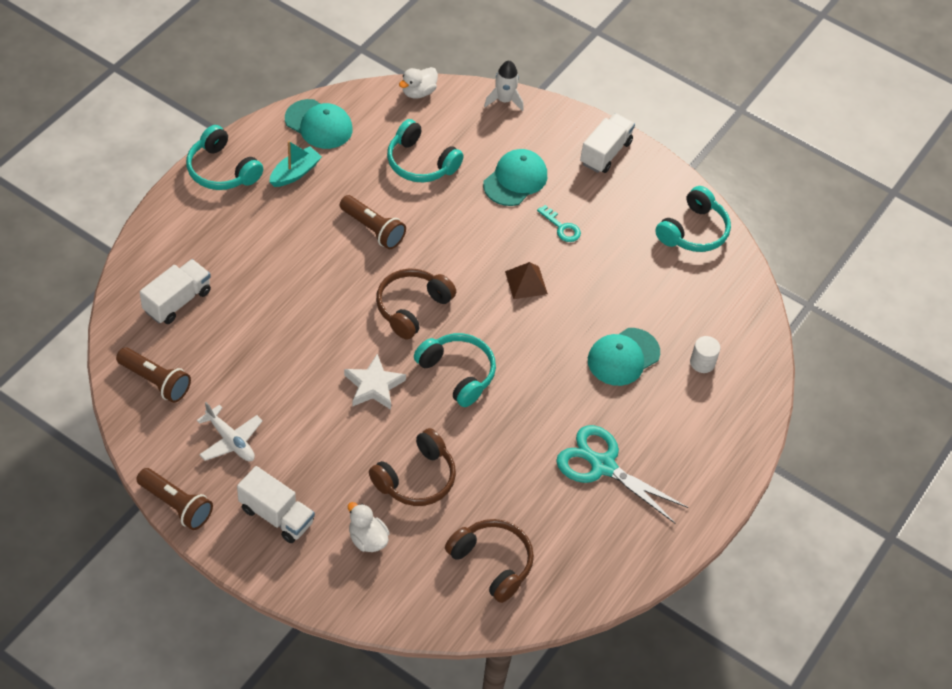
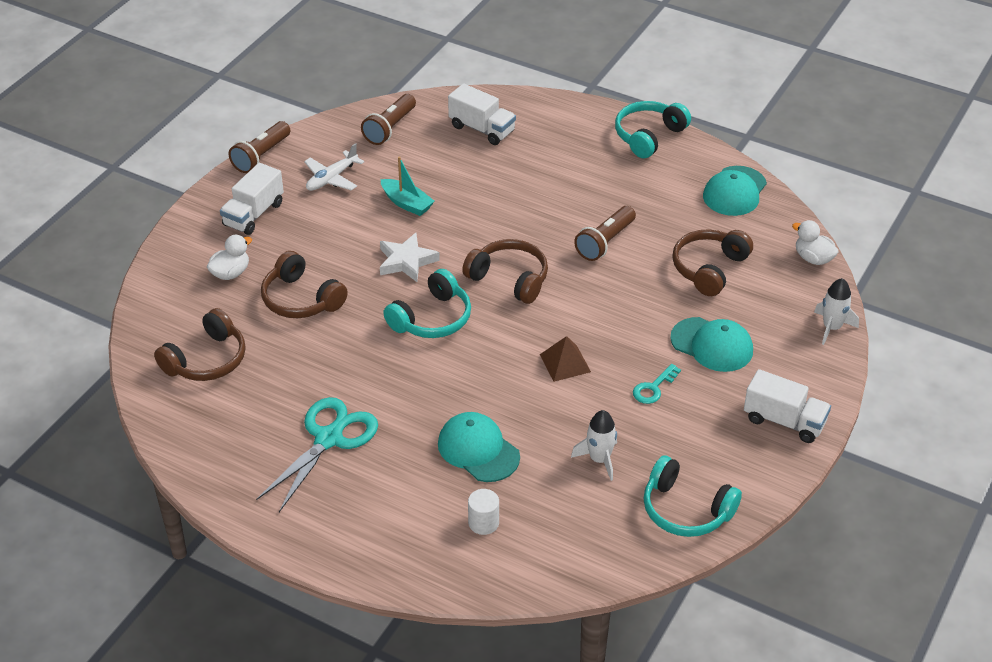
camera: 90 degrees right, 10 degrees down
(295, 173) = (662, 182): turquoise boat -> turquoise boat (406, 203)
(420, 163) = (709, 268): turquoise headphones -> brown headphones
(638, 276) = (599, 459): none -> white rocket

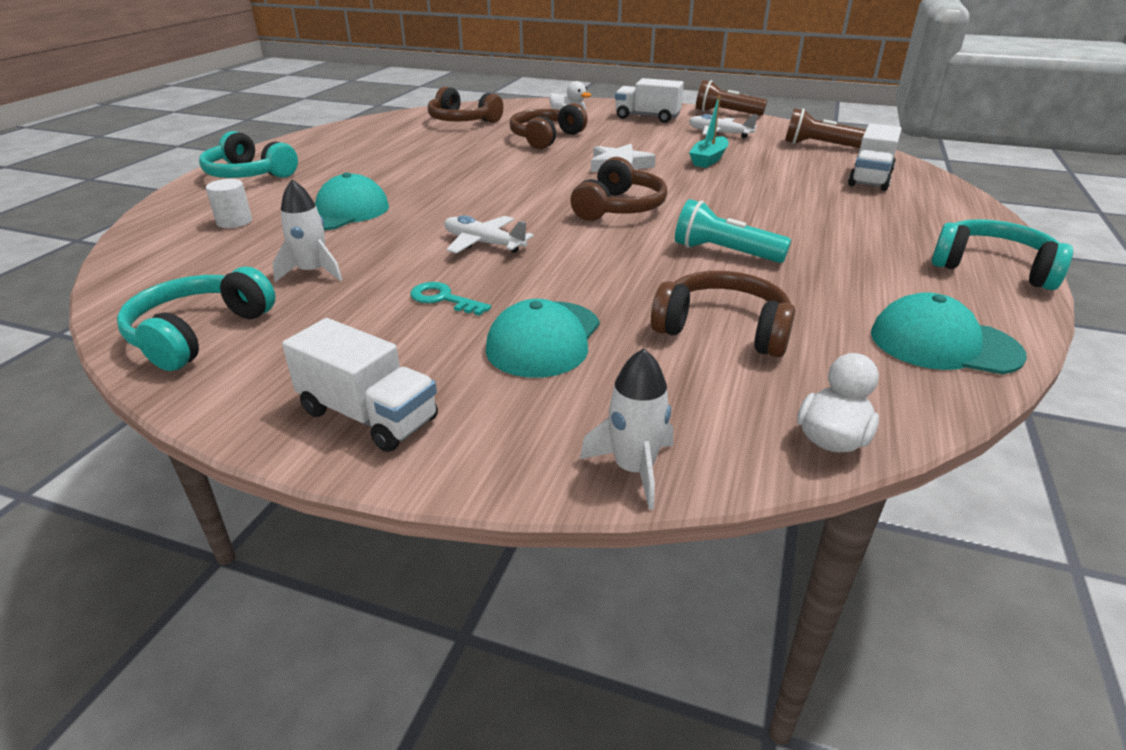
camera: 80 degrees right, 10 degrees down
(329, 439) = (367, 160): turquoise scissors -> none
(432, 318) = (538, 181): turquoise headphones -> turquoise headphones (249, 174)
(565, 363) = (483, 243): brown pyramid -> white plane
(605, 242) = (724, 252): brown flashlight -> turquoise flashlight
(784, 421) = (368, 415): white truck -> white truck turned 75 degrees counterclockwise

